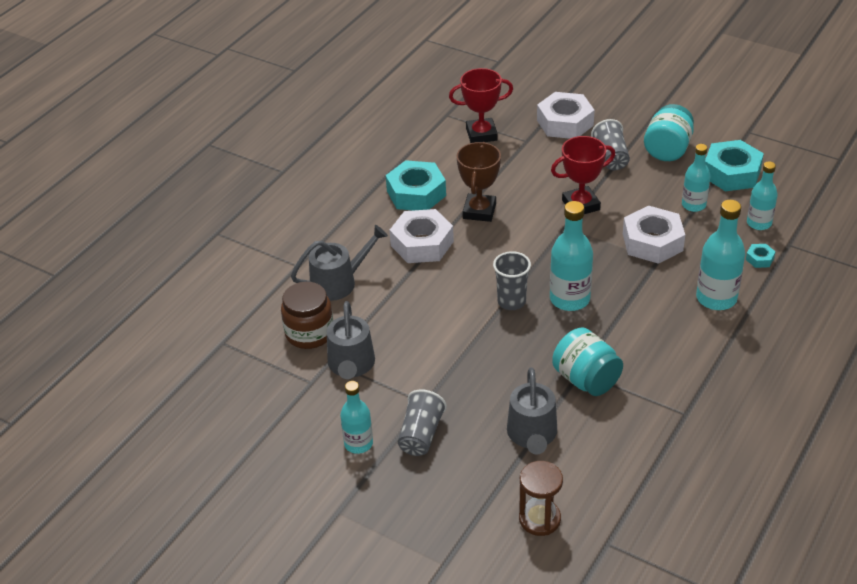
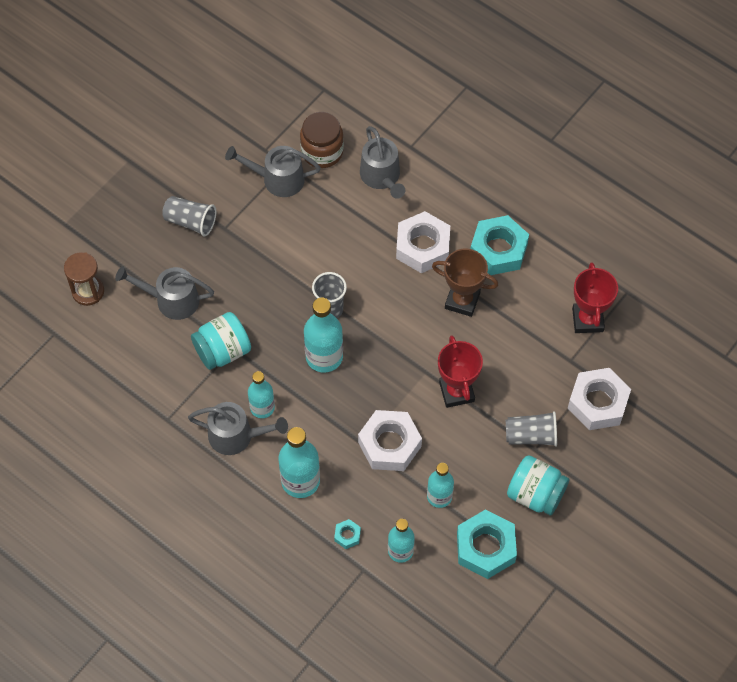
camera: 95 degrees right, 20 degrees up
(358, 443) = (191, 178): turquoise bottle -> turquoise bottle (262, 407)
(684, 353) = (236, 436): none -> grey watering can

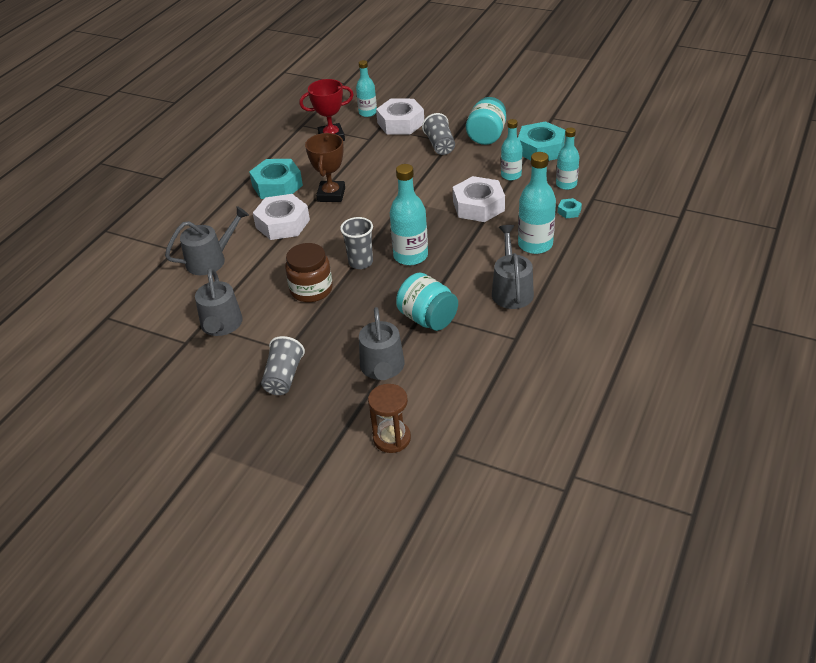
camera: 100 degrees left, 20 degrees down
(262, 407) = (476, 281): turquoise bottle -> turquoise bottle (368, 113)
(322, 151) = (184, 303): brown jar -> brown jar (311, 289)
(456, 392) = (416, 183): red trophy -> none

